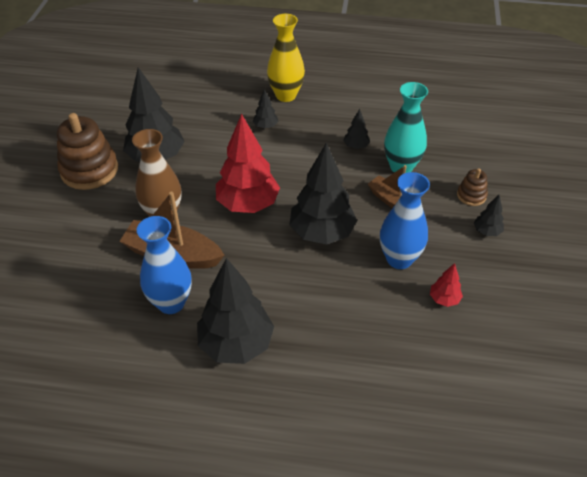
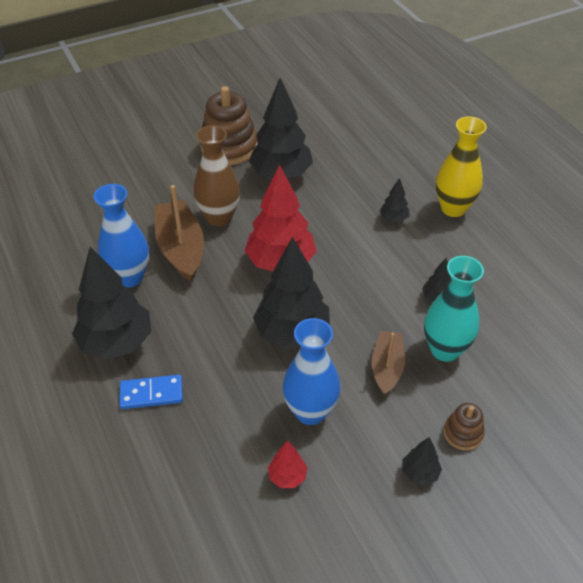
camera: 55 degrees right, 0 degrees up
(309, 344) = (151, 393): none -> blue domino

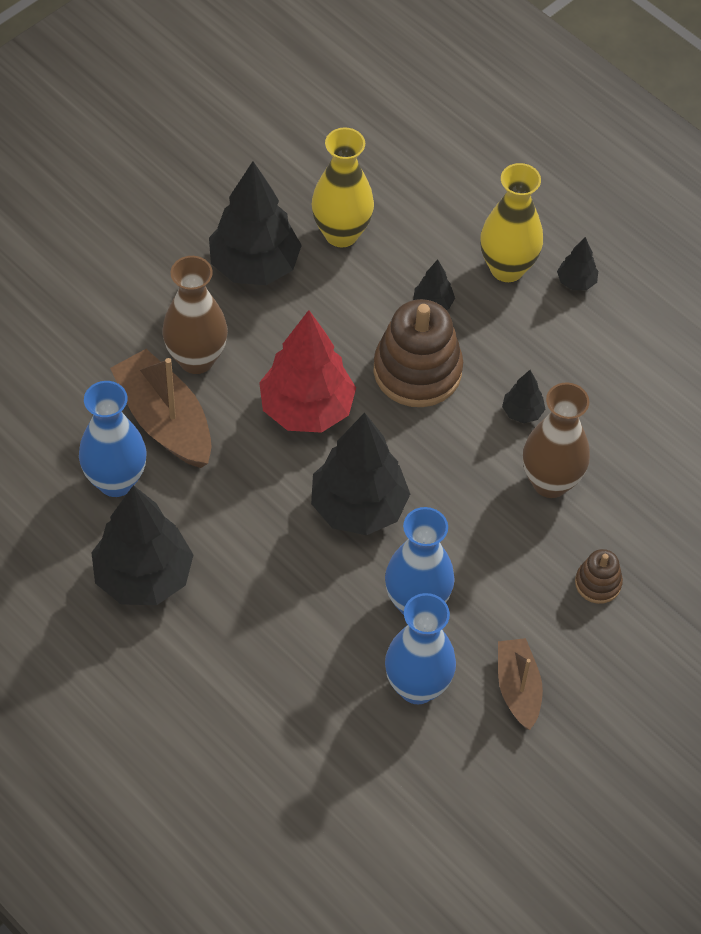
camera: 20 degrees left, 10 degrees up
(151, 393) = (218, 631): blue domino -> none
(229, 147) = (161, 235): brown stacking toy -> brown stacking toy (417, 371)
(287, 476) = (417, 686): red tree -> blue vase
(345, 168) = (341, 233): none -> yellow vase
(387, 367) = (488, 524): brown boat -> brown boat (518, 688)
(419, 473) = (562, 643): black tree -> black tree (576, 282)
(445, 350) = (550, 482): turquoise vase -> brown vase

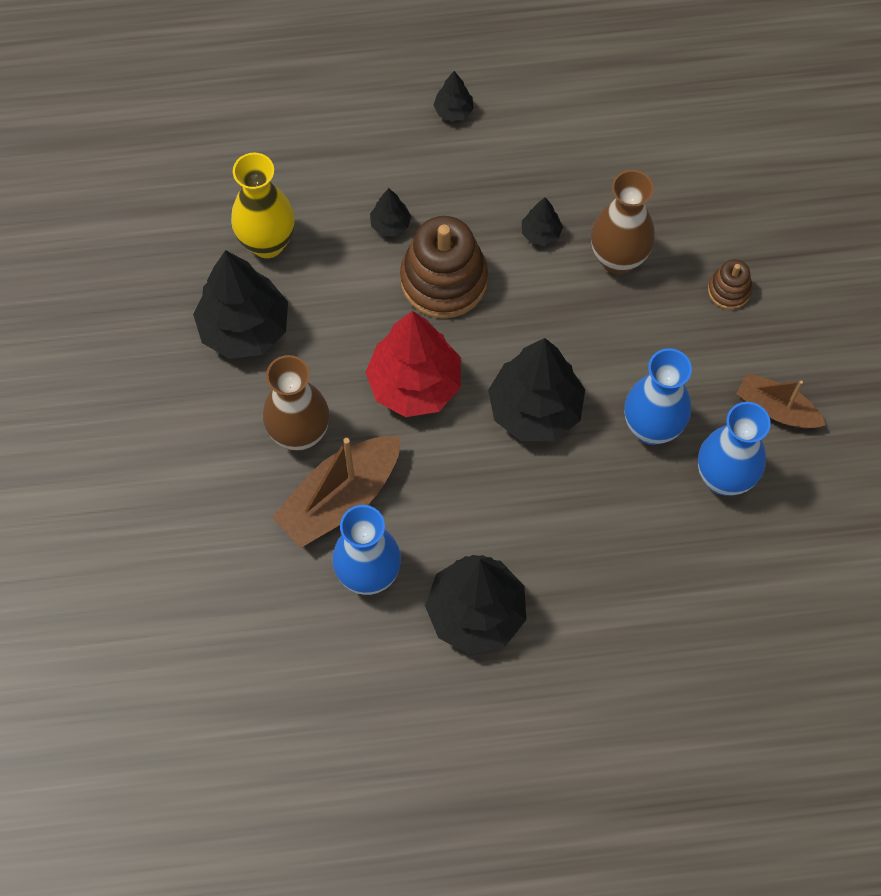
camera: 50 degrees left, 10 degrees up
(165, 421) = (340, 498): brown boat -> brown boat turned 45 degrees counterclockwise
(507, 268) = (401, 149): yellow vase -> none

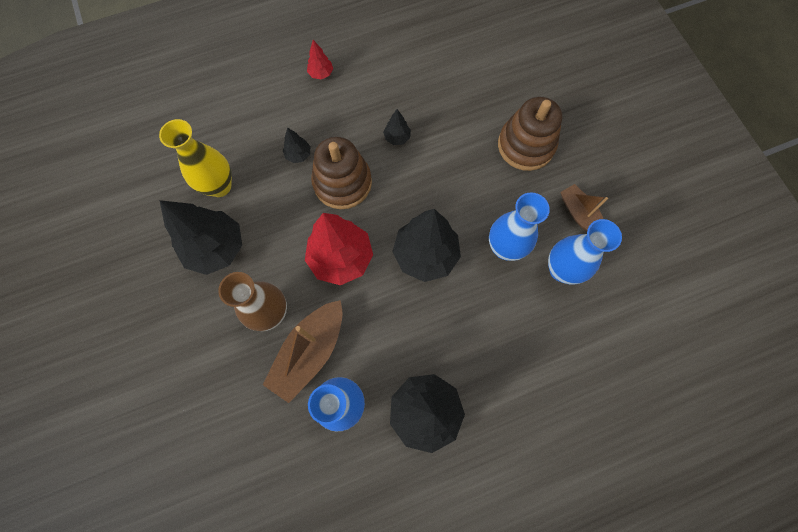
camera: 15 degrees left, 5 degrees up
(453, 111) = (321, 74): black tree -> red tree
(618, 259) = (450, 142): brown vase -> none
(729, 290) = (526, 145): brown stacking toy -> brown stacking toy, size x2.02
(776, 409) = (579, 215): brown boat -> brown boat turned 45 degrees clockwise

